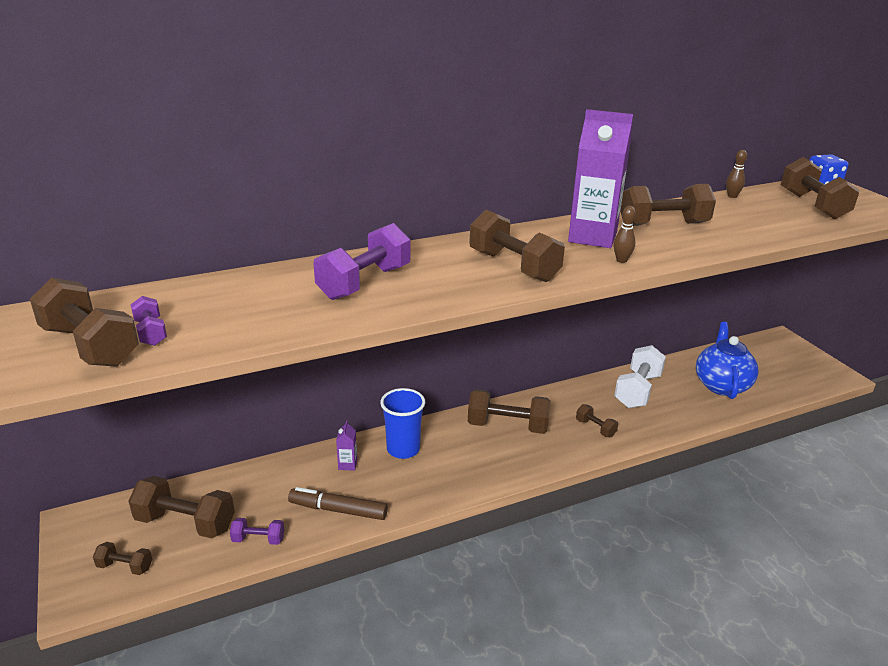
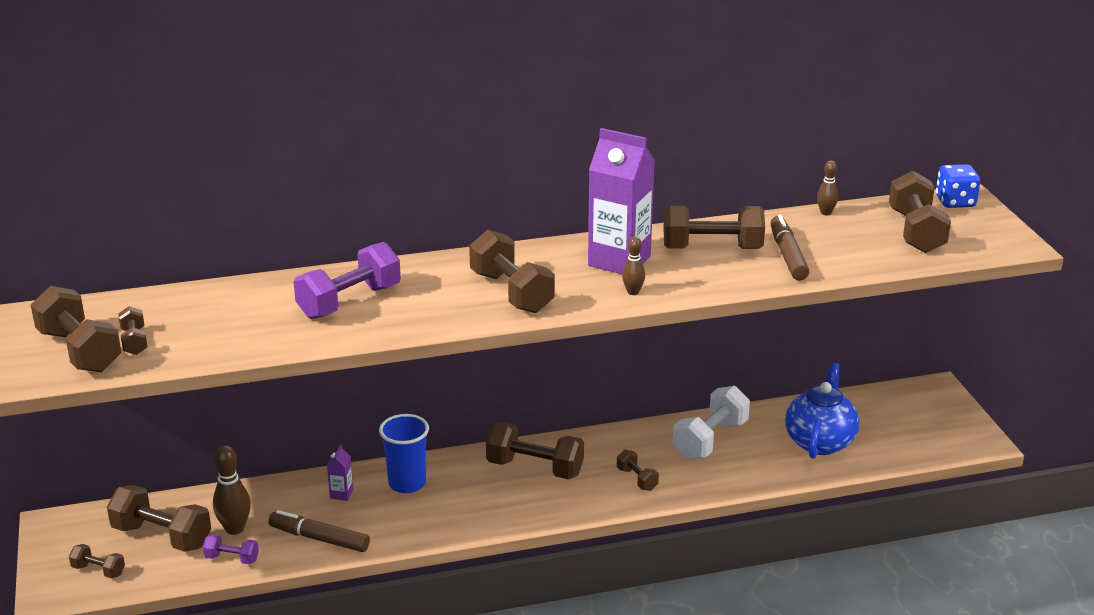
camera: 10 degrees right, 0 degrees up
(150, 332) = (134, 341): purple dumbbell -> brown dumbbell
(255, 508) = (235, 529): none -> brown bowling pin
(728, 226) = (787, 255): none -> brown marker

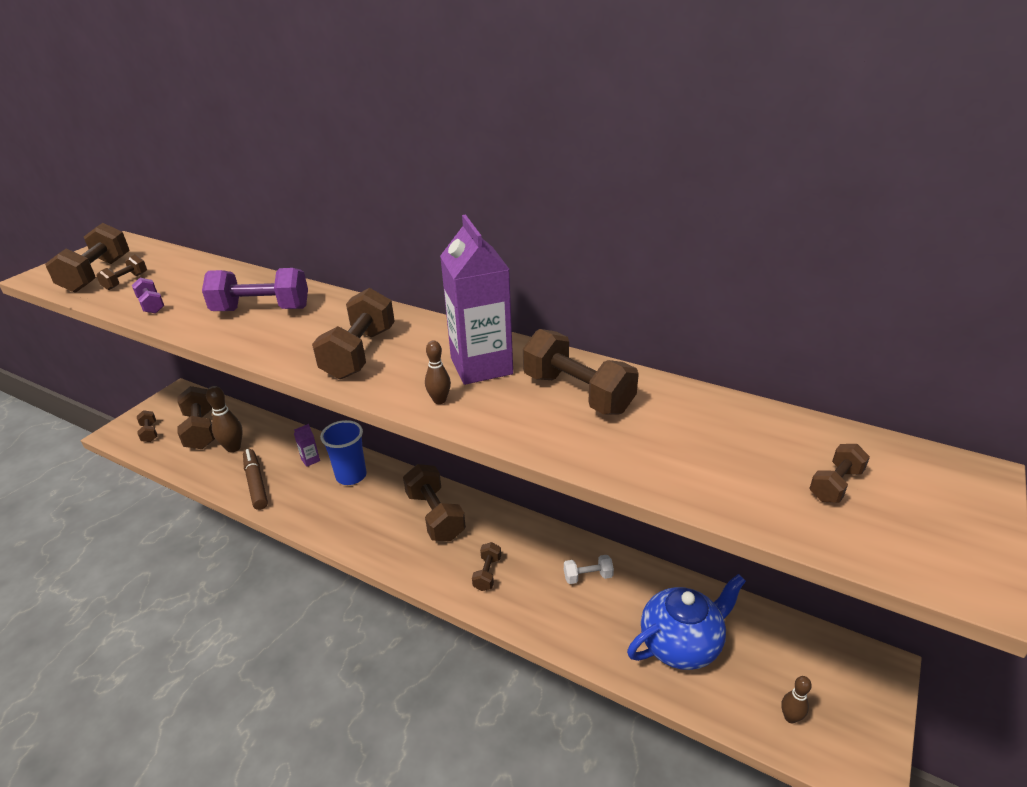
camera: 45 degrees right, 5 degrees up
(232, 558) = (203, 466): purple dumbbell -> purple dumbbell (151, 305)
(710, 440) = (588, 576): white dumbbell -> white dumbbell, size x0.51
(787, 255) = (638, 437): brown marker -> none
(825, 213) = (754, 411): brown bowling pin -> brown bowling pin (790, 717)
(916, 232) = (835, 485): brown dumbbell -> brown dumbbell, size x0.51
(955, 202) = (948, 472): blue dice -> none

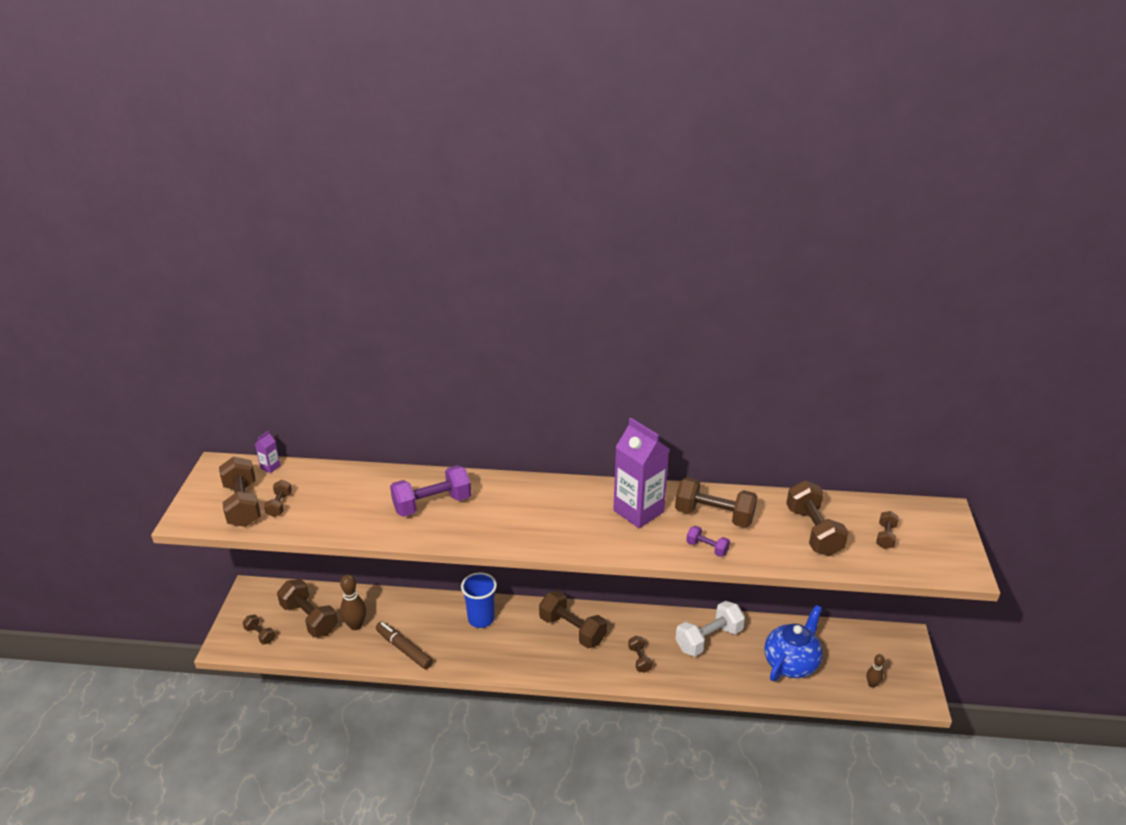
camera: 25 degrees left, 0 degrees up
(151, 305) = (332, 522): purple dumbbell -> purple dumbbell (707, 548)
(310, 460) = (435, 616): purple carton -> purple carton (270, 467)
(359, 353) = (546, 522): brown dumbbell -> brown dumbbell (813, 531)
(439, 400) = (633, 544): brown bowling pin -> none
(588, 576) = (708, 639): white dumbbell -> white dumbbell, size x1.94

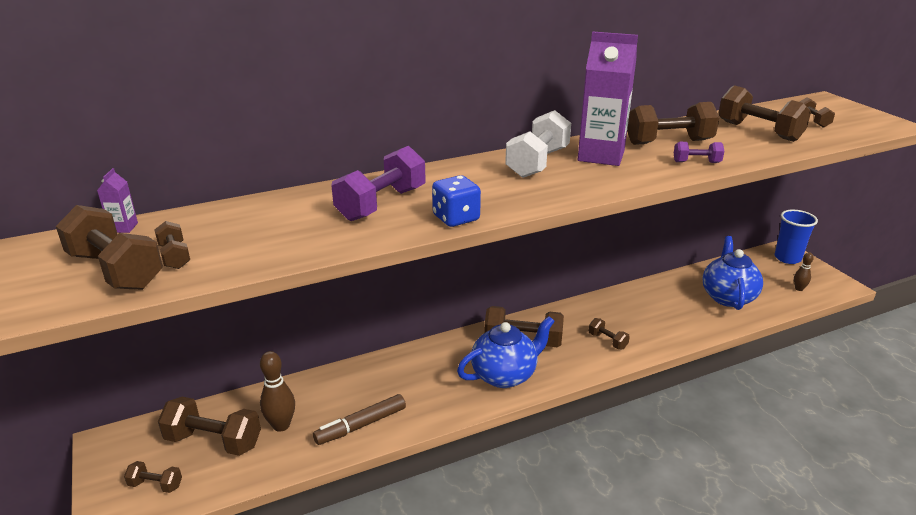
camera: 30 degrees left, 5 degrees down
(404, 649) = (361, 425): brown marker -> brown marker turned 45 degrees counterclockwise
(466, 537) = (456, 218): none -> blue dice
(481, 619) = (422, 365): blue cup -> blue cup (787, 258)
(533, 654) = (505, 375): none -> blue teapot
(708, 639) = (647, 304): white dumbbell -> white dumbbell (538, 163)

